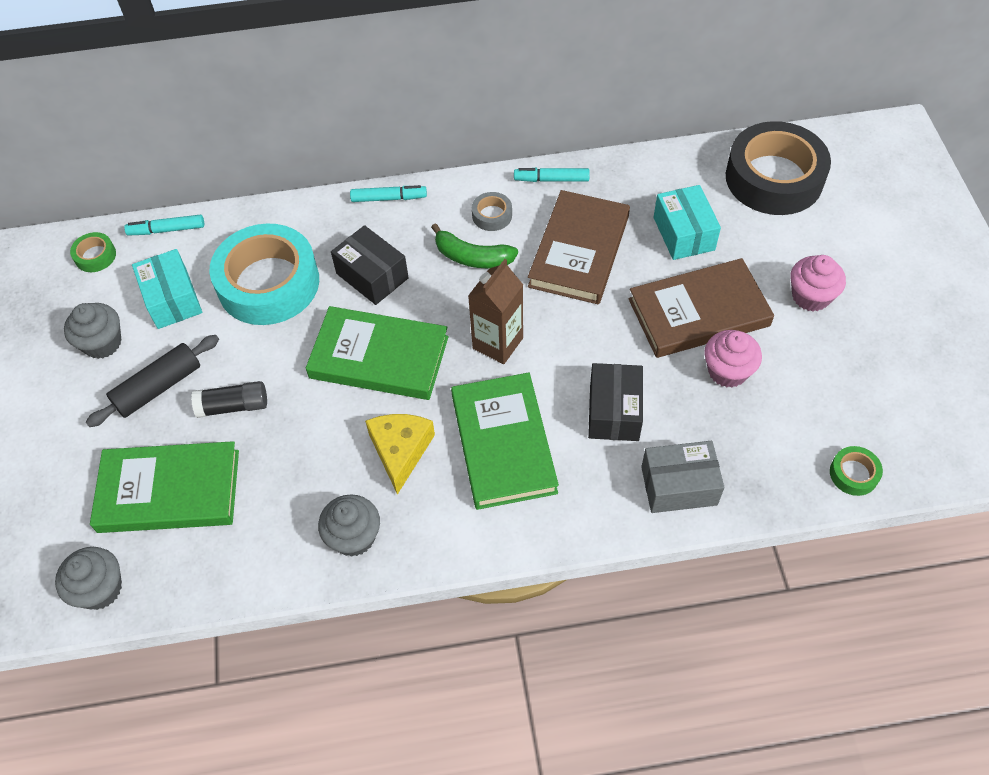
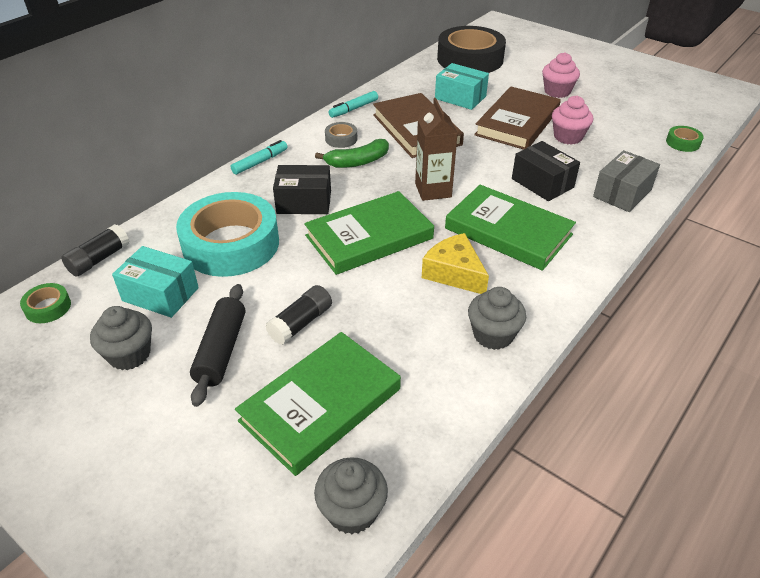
camera: 45 degrees left, 15 degrees down
(167, 230) = (99, 259): turquoise marker -> black glue stick

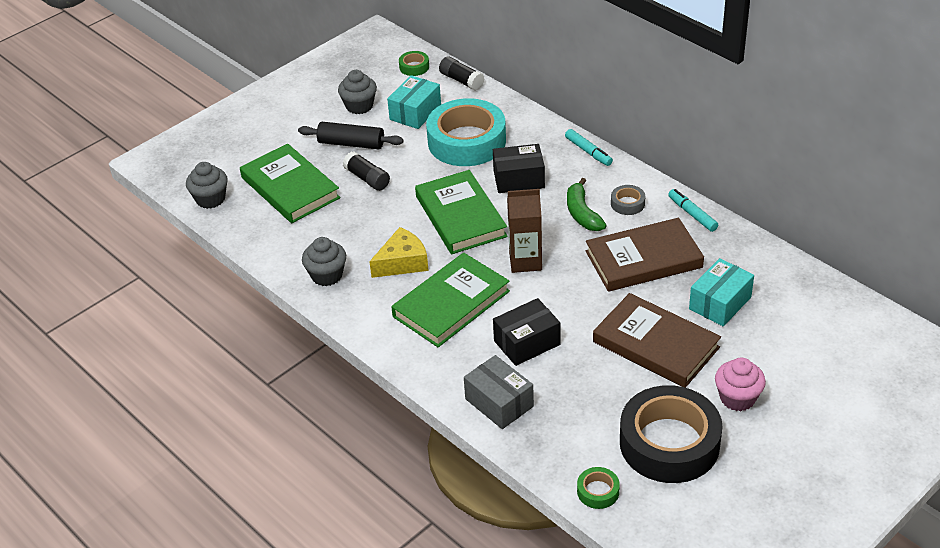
camera: 100 degrees right, 0 degrees up
(304, 202) = (519, 179): black box -> black box turned 75 degrees clockwise
(470, 59) = (833, 326): black tape -> black tape (669, 443)
(568, 137) = (619, 383): pink cupcake -> none

